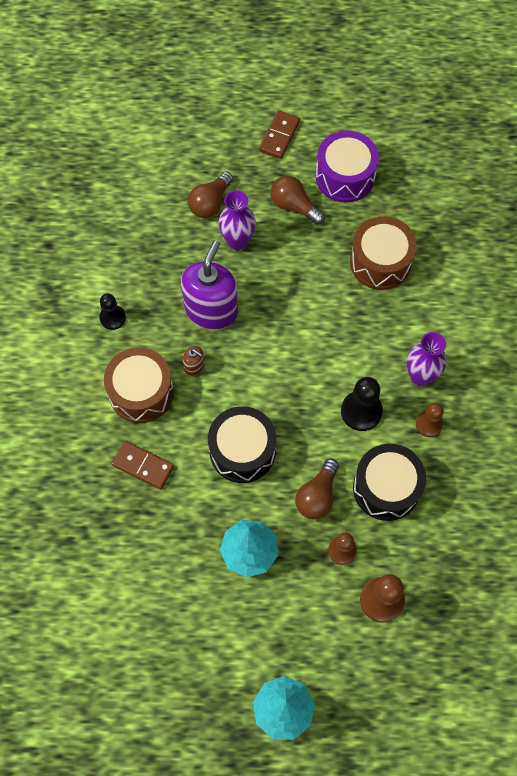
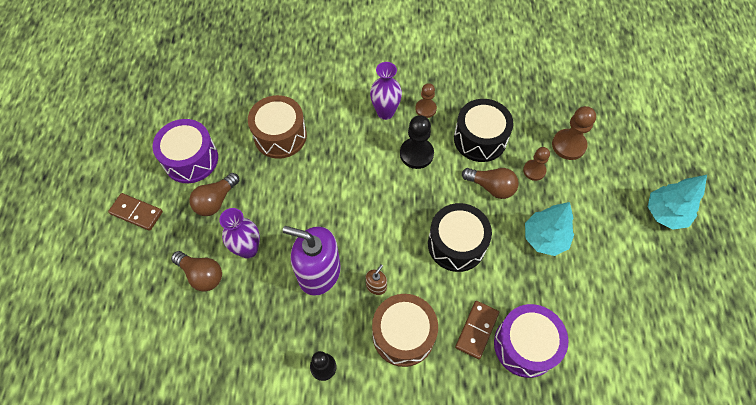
camera: 90 degrees left, 5 degrees down
(124, 515) = (525, 345): none -> purple drum

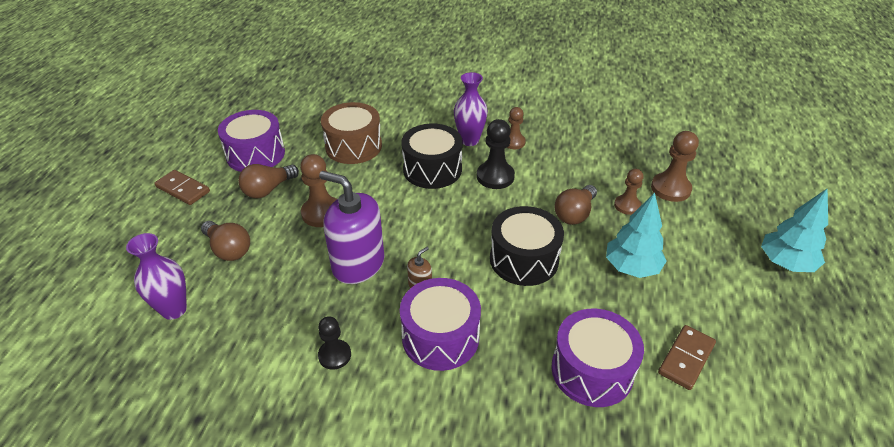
camera: 10 degrees right, 20 degrees down
(248, 249) = (287, 234): purple vase -> purple vase (174, 310)
(272, 220) = (322, 213): none -> brown pawn
(403, 334) = (440, 337): brown drum -> purple drum
(477, 330) = (532, 346): brown domino -> brown domino (686, 359)
(480, 139) = (569, 172): black drum -> black drum (432, 169)
(491, 187) = (574, 214): brown light bulb -> brown light bulb turned 90 degrees clockwise

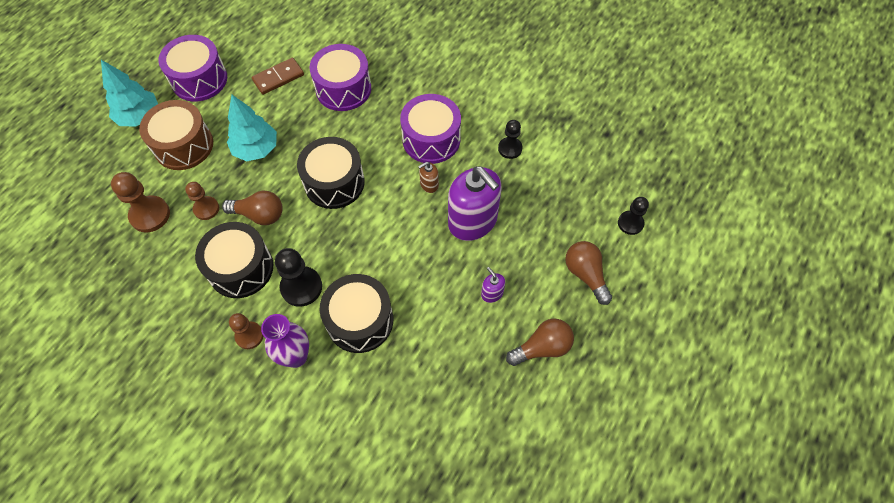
camera: 160 degrees left, 20 degrees up
(174, 310) = (630, 223): purple vase -> black pawn
(183, 189) = (636, 380): brown domino -> none
(255, 154) = (552, 419): purple drum -> purple drum (199, 79)
(322, 213) = (492, 293): brown pawn -> purple soap dispenser
(353, 146) = (432, 393): brown drum -> brown drum (183, 145)
(556, 175) = (241, 268): none -> black drum
(574, 214) = (259, 215): brown light bulb -> brown light bulb turned 45 degrees clockwise

